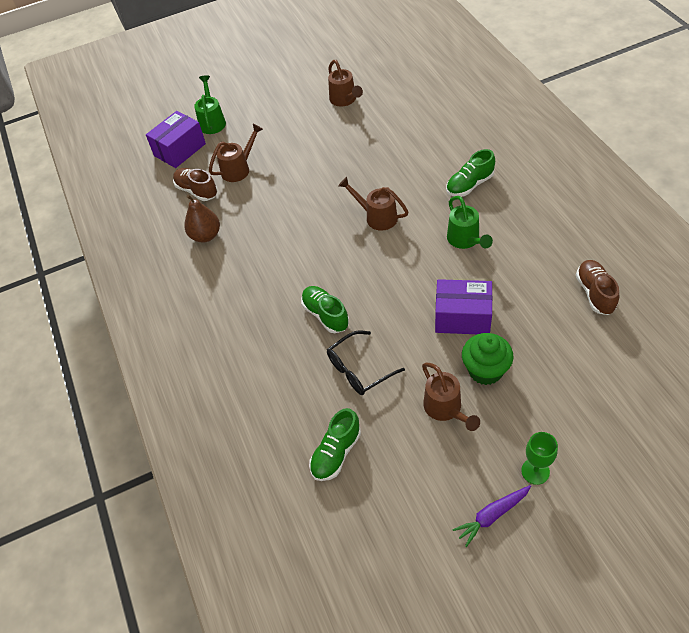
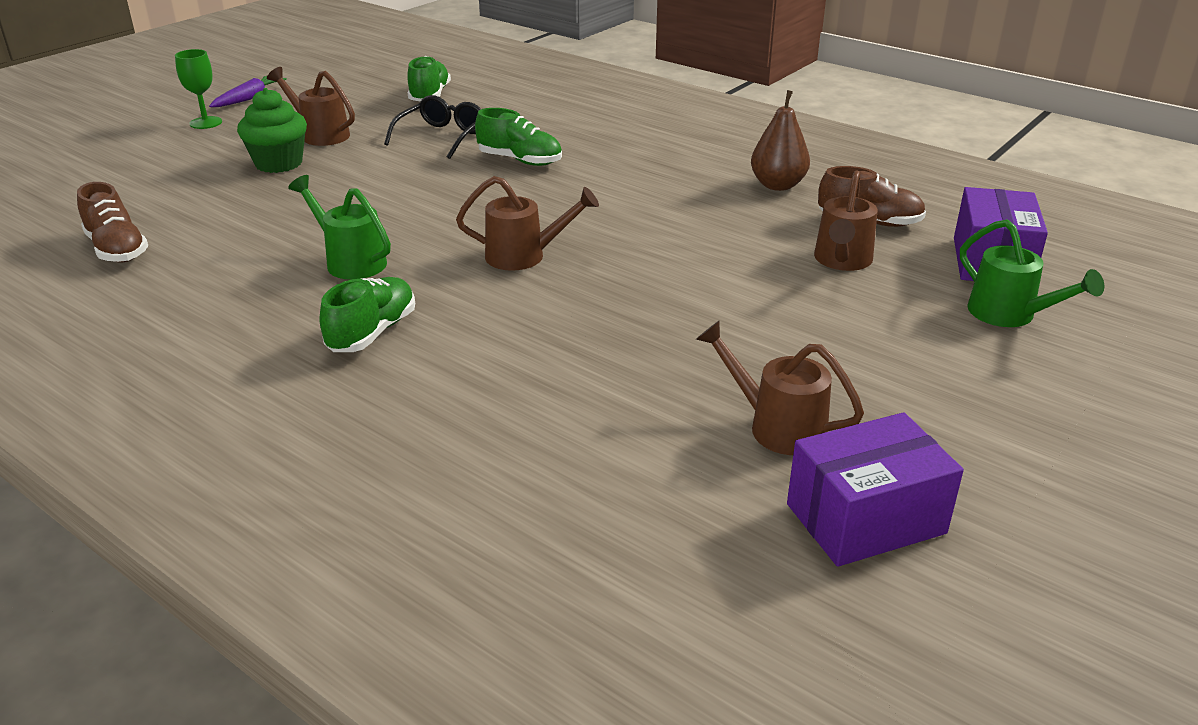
camera: 145 degrees right, 20 degrees down
(462, 317) = (325, 193): purple box -> purple box (865, 519)

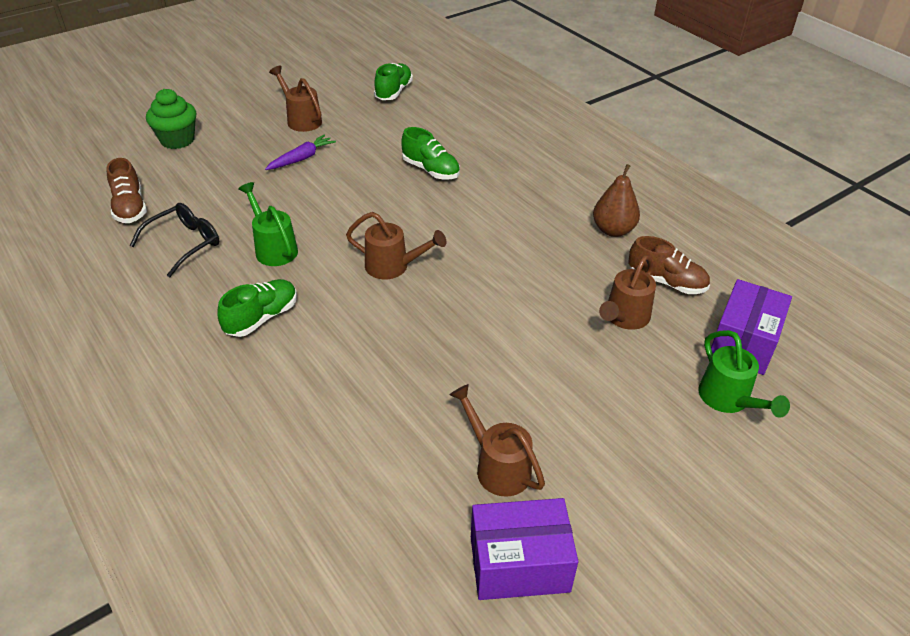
camera: 15 degrees right, 10 degrees up
(206, 123) = (229, 95): green goblet -> none
(249, 98) = (267, 75): purple carrot -> purple carrot (301, 158)
(279, 163) = (262, 144): green cupcake -> green cupcake (177, 140)
(442, 137) = (385, 136): black glasses -> black glasses (184, 244)

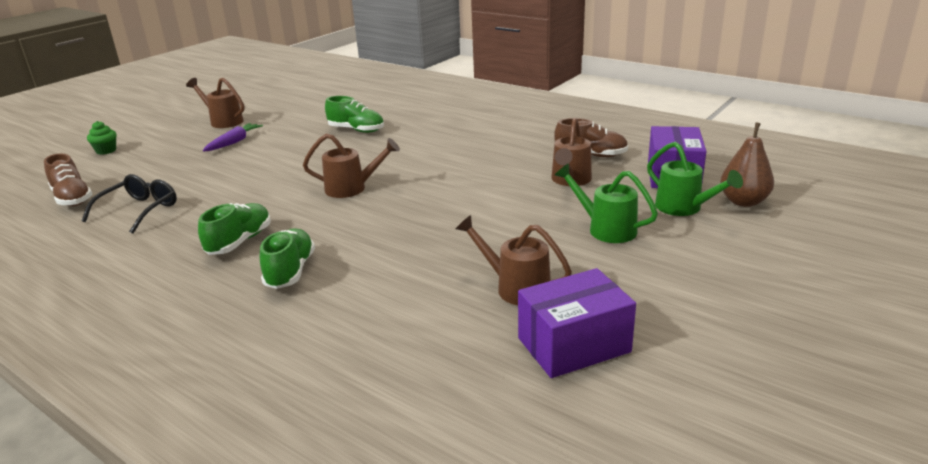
camera: 15 degrees left, 15 degrees down
(177, 140) = (106, 151): green cupcake -> green cupcake, size x0.59
(273, 248) = (231, 198): green watering can -> green watering can (606, 229)
(393, 92) = (300, 94): green shoe -> green shoe (290, 271)
(613, 230) = (530, 136): brown pear -> brown pear (743, 202)

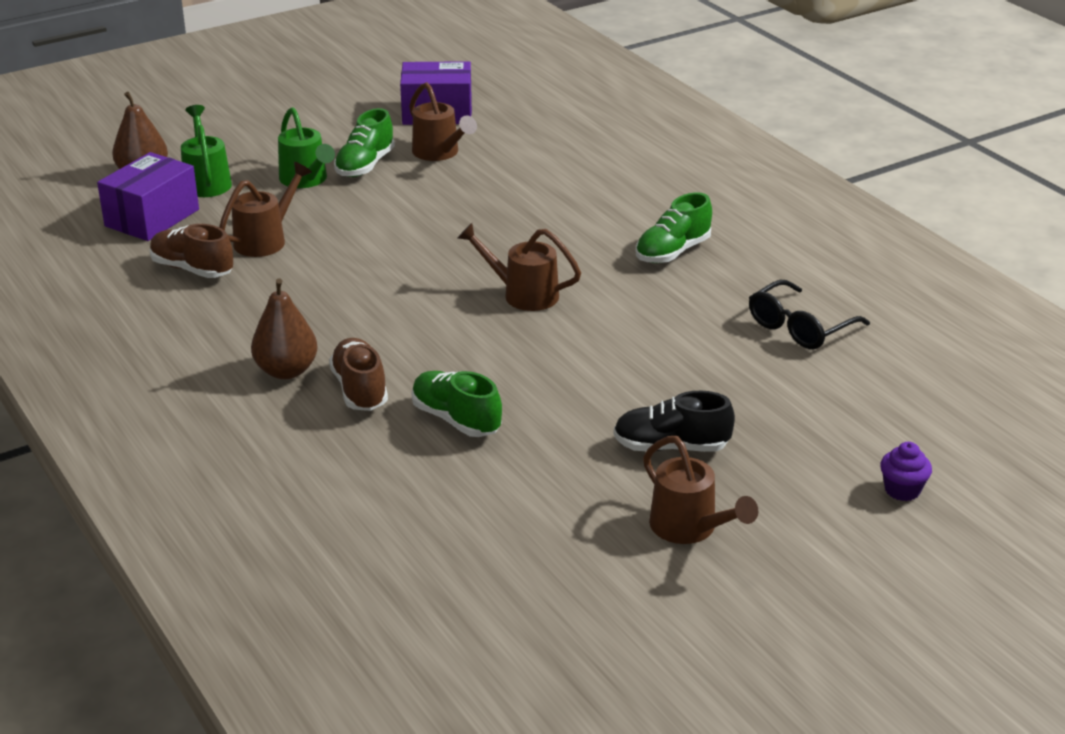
camera: 160 degrees left, 5 degrees up
(72, 198) = (905, 375): brown shoe -> brown shoe (360, 390)
(106, 151) = (902, 490): green cupcake -> purple cupcake
(234, 142) = (671, 447): purple carrot -> black shoe
(290, 271) = (625, 209): green shoe -> green shoe (365, 165)
(466, 128) = (286, 371): none -> brown pear

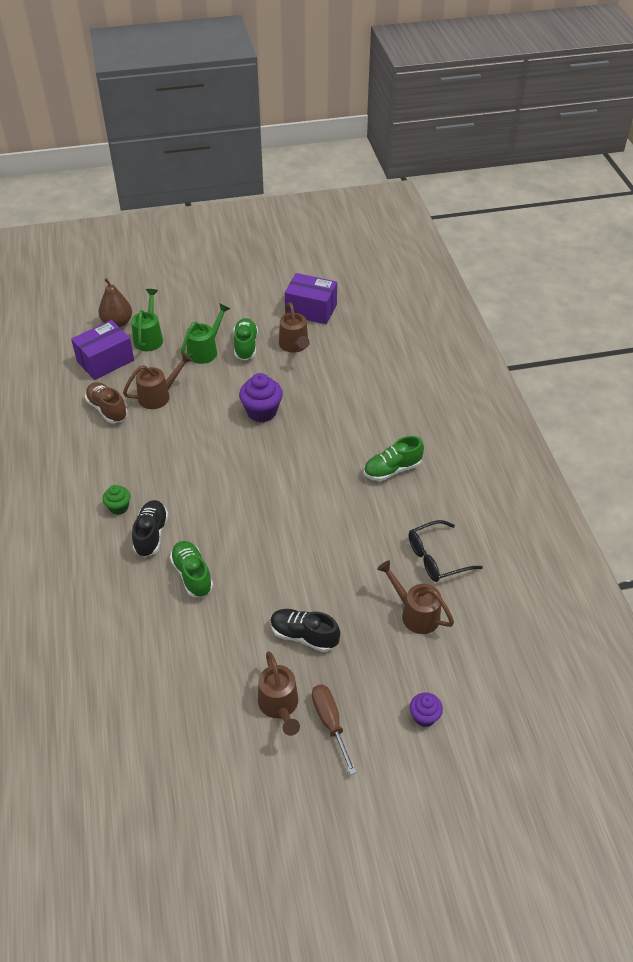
camera: 20 degrees right, 15 degrees up
(286, 371) = (119, 507): brown pear -> green cupcake
(306, 180) = (205, 350): green watering can -> green watering can turned 135 degrees counterclockwise
(360, 390) = (151, 534): brown shoe -> black shoe
(365, 165) = (245, 346): green shoe -> green shoe turned 135 degrees clockwise
(439, 228) = (262, 412): none -> purple cupcake
(523, 294) = (283, 482): brown watering can -> brown watering can (415, 613)
(776, 529) = (330, 723): none -> brown screwdriver

